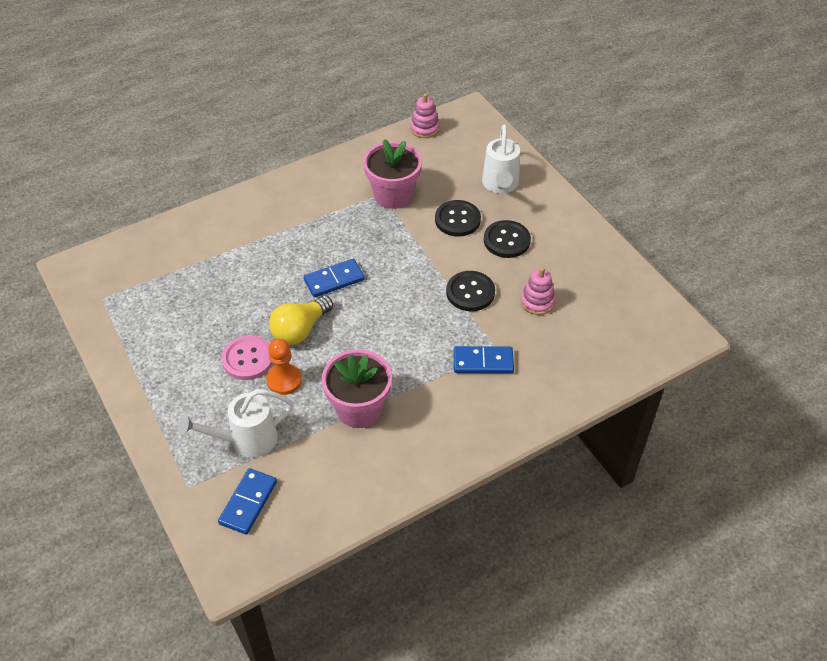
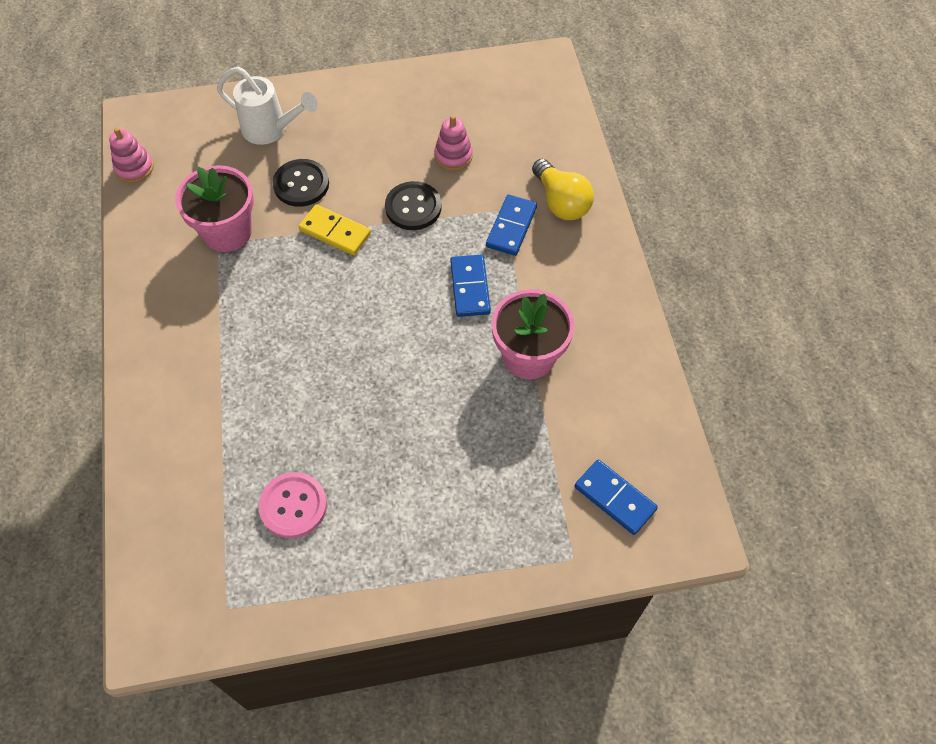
camera: 70 degrees left, 10 degrees up
(246, 440) = (530, 480): white watering can -> none
(248, 359) = (411, 451): pink button -> pink button (293, 506)
(284, 380) = (459, 420): orange pawn -> none
(300, 330) = (392, 384): yellow light bulb -> yellow light bulb (561, 202)
(334, 280) = (331, 329): blue domino -> blue domino (470, 287)
(423, 253) = (335, 232): none -> yellow domino
(506, 240) = (356, 152): black button -> none

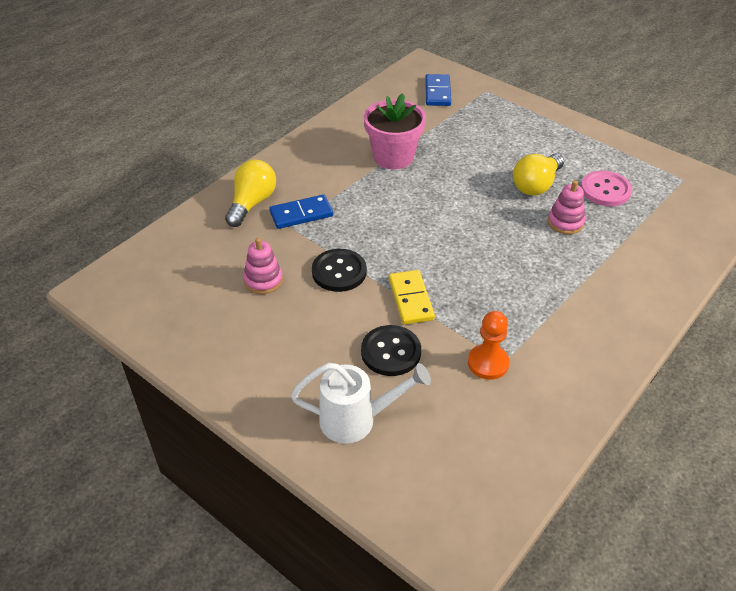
camera: 130 degrees left, 15 degrees down
(134, 168) = (511, 492): pink stacking toy -> pink stacking toy (565, 222)
(227, 232) = (488, 363): pink flower pot -> orange pawn
(271, 130) = (356, 420): white watering can -> white watering can turned 105 degrees clockwise
(364, 447) = (536, 185): none -> yellow light bulb
(470, 287) = (374, 205): blue domino -> none

